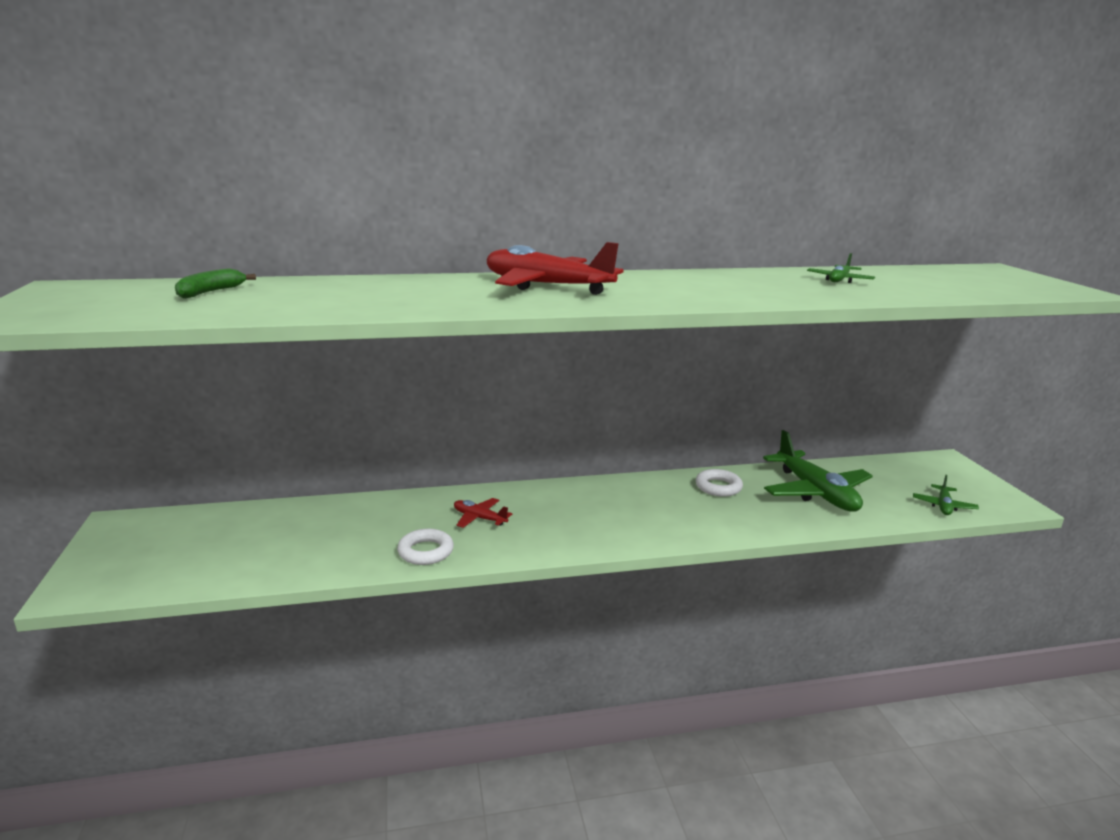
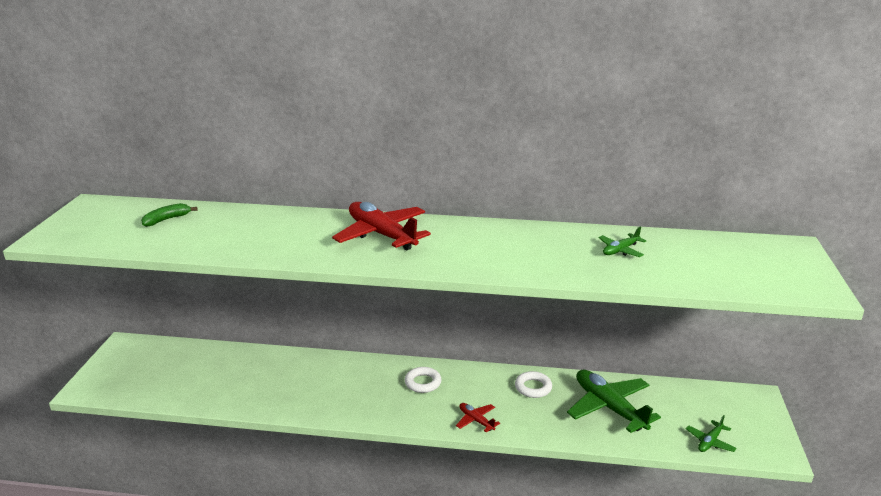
camera: 20 degrees right, 5 degrees up
(425, 551) = (291, 403): white ring -> white ring (423, 383)
(479, 518) = (341, 382): red plane -> red plane (476, 420)
(815, 492) = (609, 407): green plane -> green plane turned 150 degrees clockwise

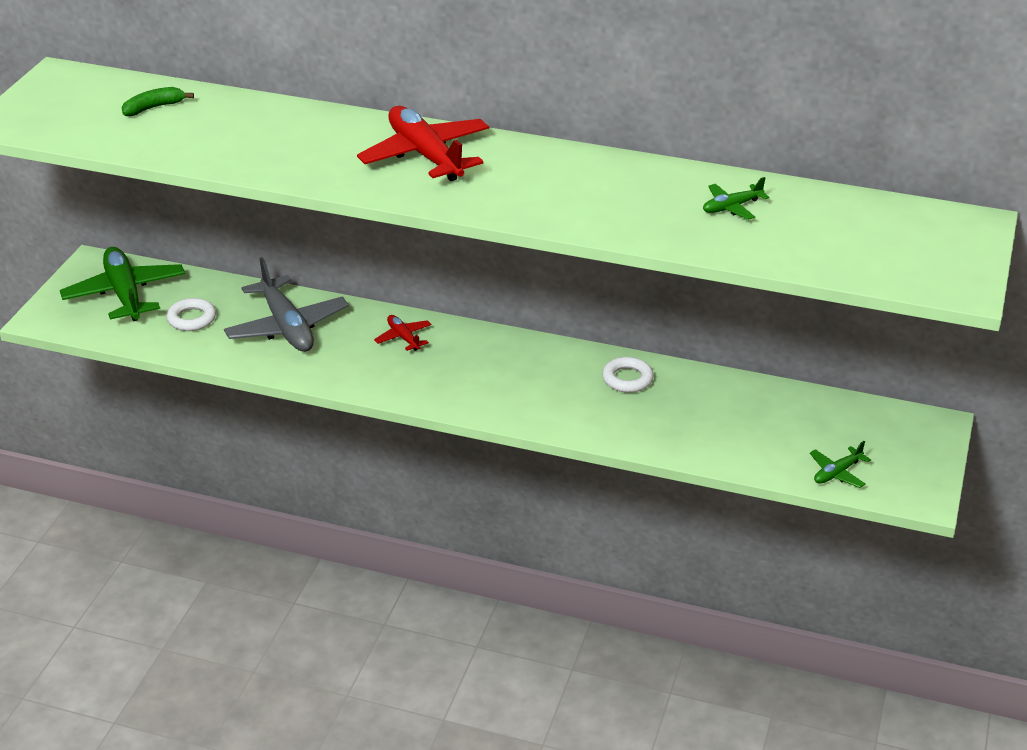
camera: 10 degrees right, 10 degrees up
(275, 376) = (287, 327): none -> grey plane
(423, 383) = (480, 357): white ring -> white ring (191, 319)
(476, 420) = (536, 412): red plane -> red plane (403, 337)
(609, 407) = (721, 415): green plane -> green plane (125, 294)

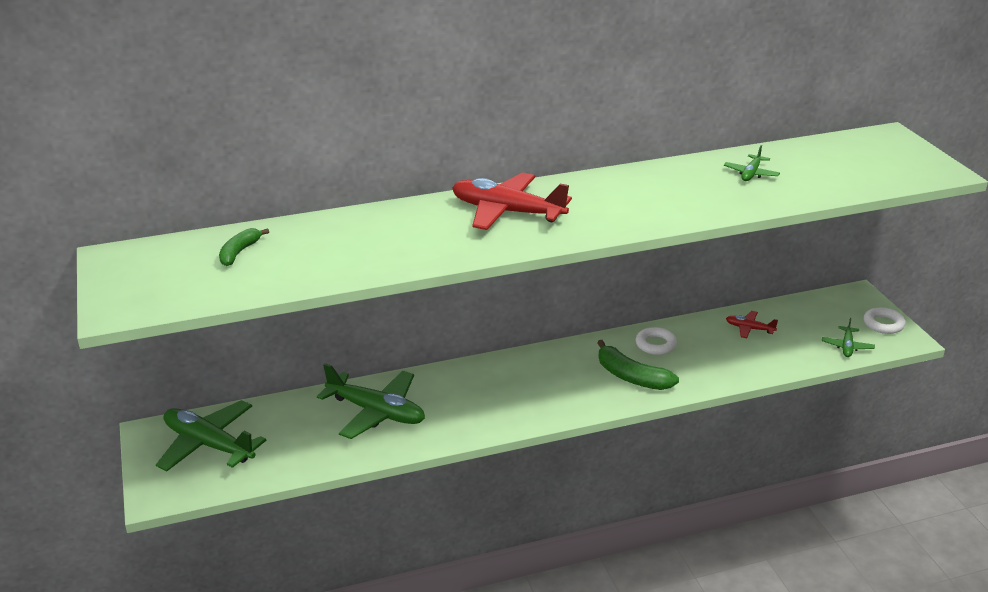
camera: 35 degrees left, 5 degrees down
(191, 319) = (291, 439): white ring -> white ring (883, 324)
(287, 327) = (376, 412): grey plane -> green plane
(403, 337) = (473, 382): red plane -> red plane (749, 329)
(559, 400) = (632, 377): none -> green banana

